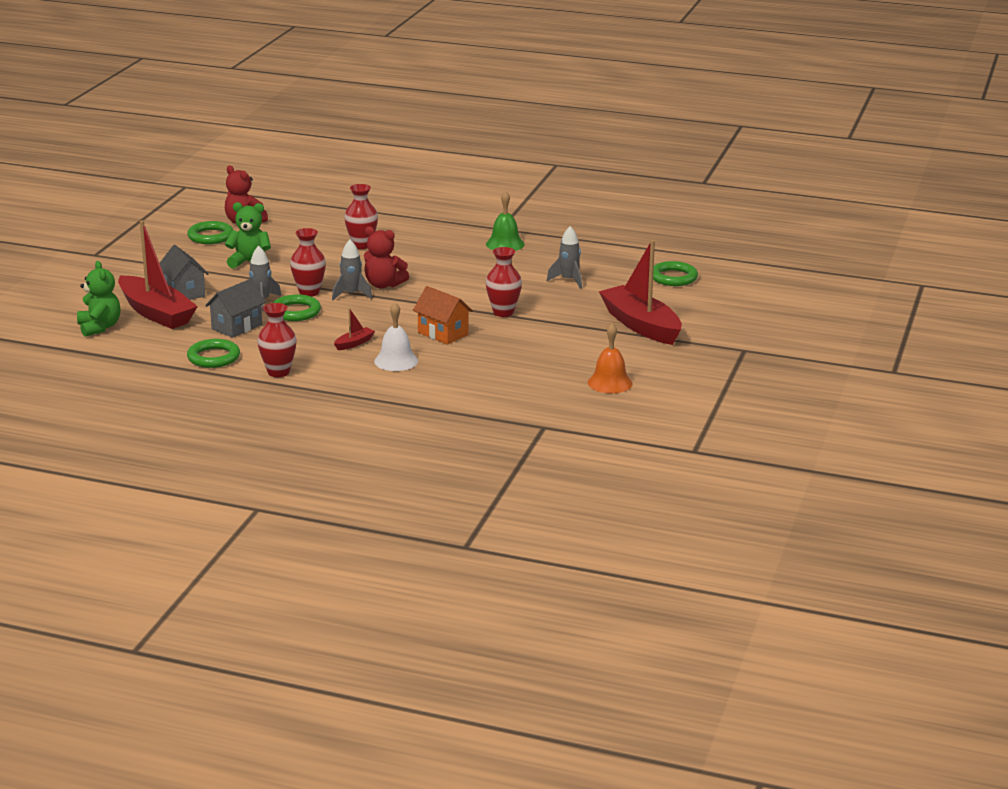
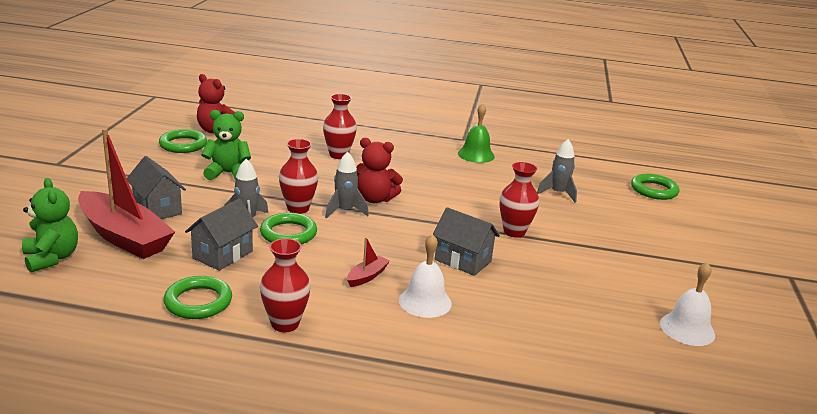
camera: 10 degrees left, 0 degrees up
(443, 333) = (463, 260): orange house -> grey house
(610, 383) = (687, 329): orange bell -> white bell
(640, 325) = (663, 246): red boat -> none

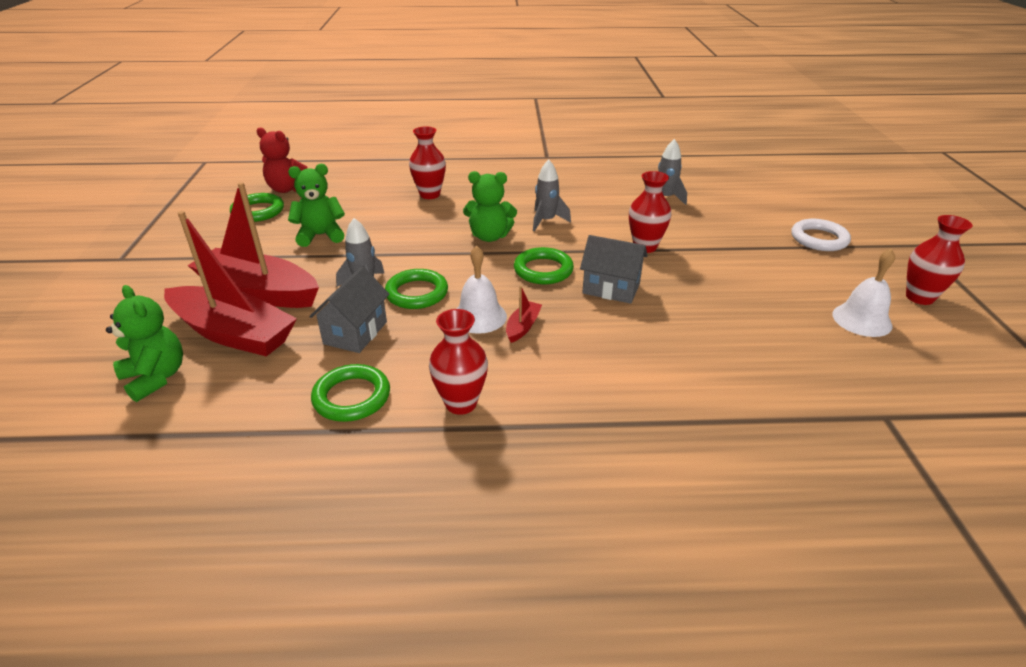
camera: 10 degrees left, 10 degrees up
(157, 209) = (259, 292): grey house -> red boat
(298, 208) = (414, 262): red vase -> red vase (919, 297)
(345, 211) = (464, 256): grey rocket -> grey rocket (546, 221)
(375, 199) = (489, 236): red teddy bear -> green teddy bear
(425, 302) = (596, 344): white bell -> white bell (479, 316)
(476, 155) = (566, 171): green bell -> none
(654, 190) = (750, 179): green ring -> green ring (543, 270)
(689, 254) = (819, 239): none -> white ring

